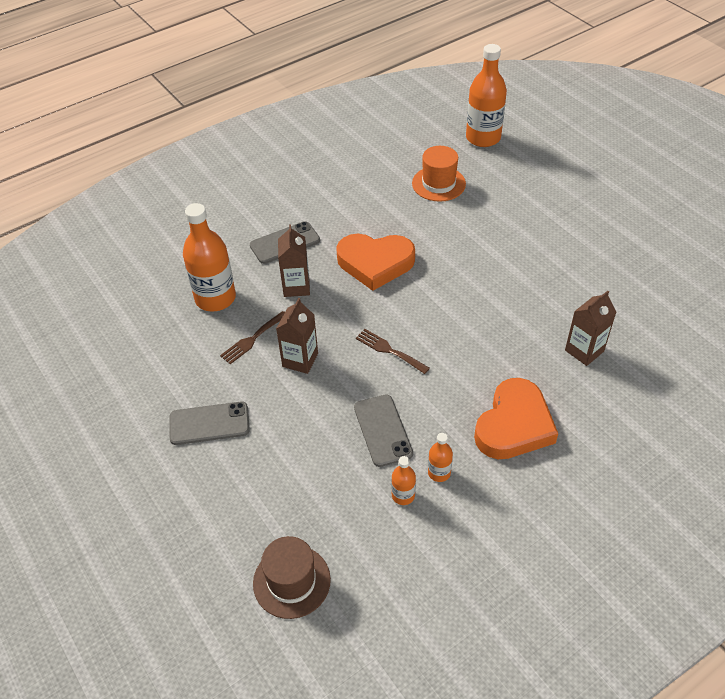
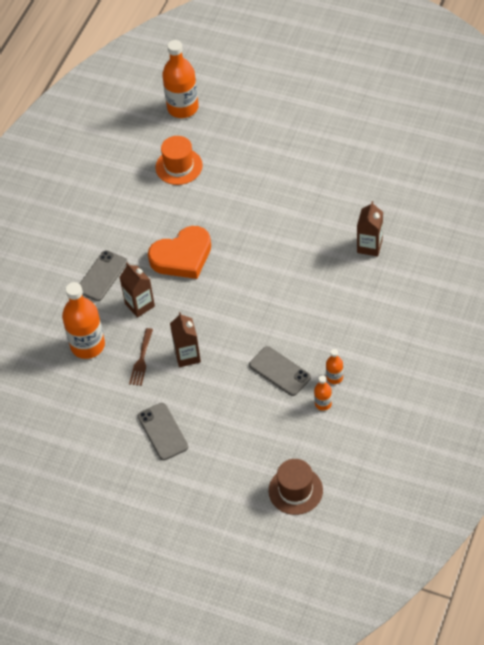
camera: 30 degrees left, 5 degrees up
(209, 424) = (163, 431): grey phone -> grey phone turned 75 degrees counterclockwise
(389, 350) = (242, 316): brown fork -> none
(514, 425) = (359, 321): orange heart -> none

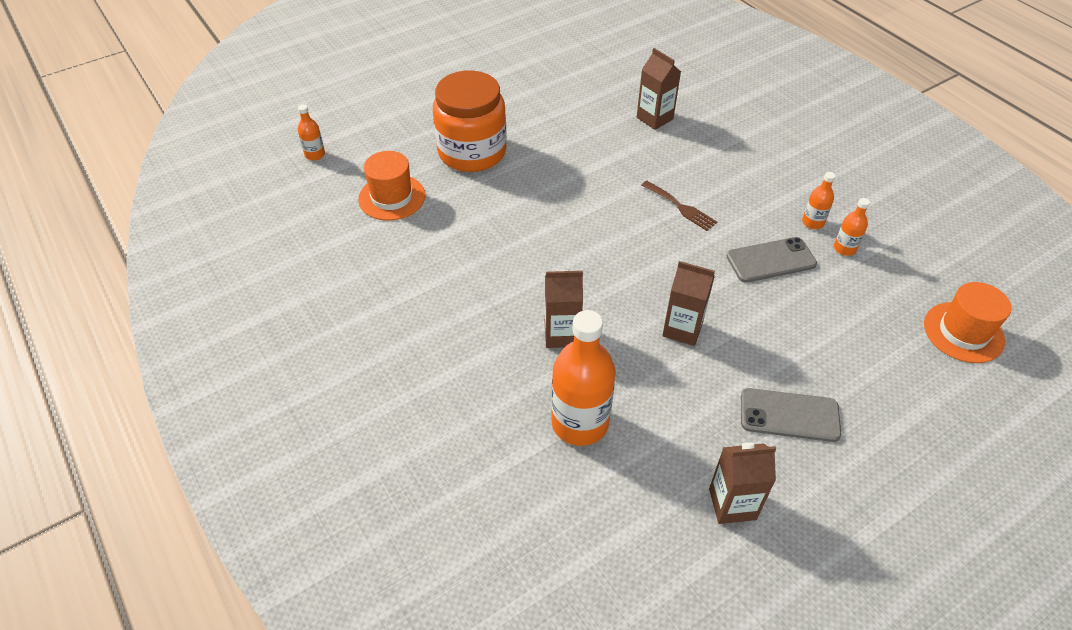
camera: 60 degrees left, 5 degrees down
(87, 432) = (732, 504): none -> brown carton
(102, 276) = (479, 348): grey phone -> none
(141, 360) = (652, 377): brown fork -> brown fork (681, 207)
(182, 257) = (525, 259): orange heart -> none
(183, 108) = (315, 154): orange bottle -> orange bottle, size x0.47
(250, 176) = (472, 152): none -> orange jar
(295, 490) = (963, 332): brown hat -> orange hat

